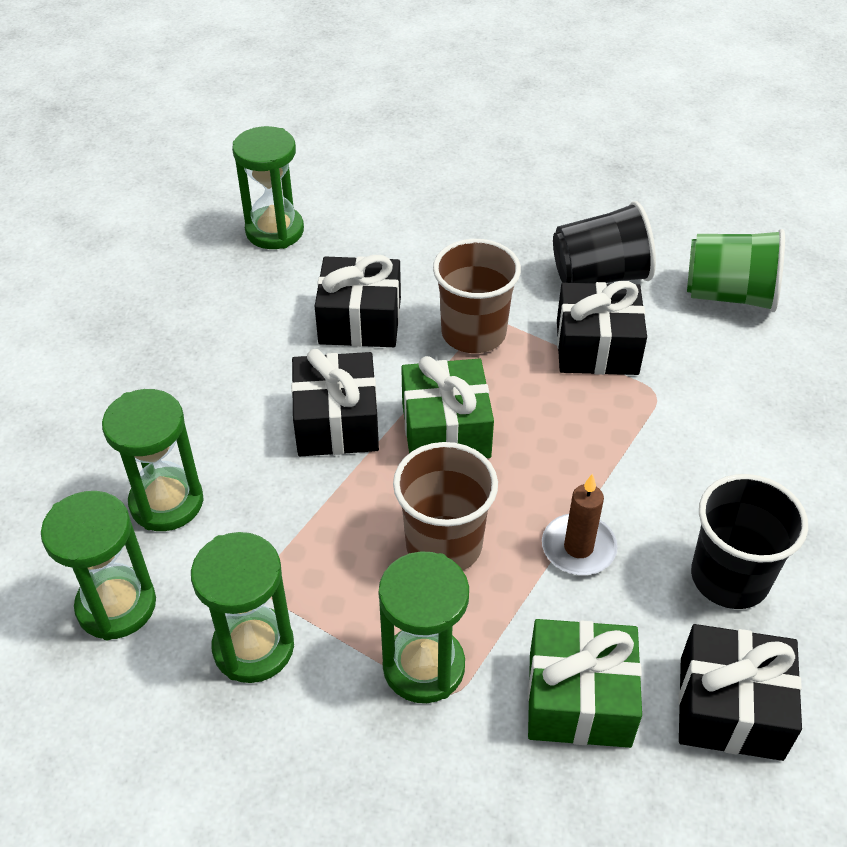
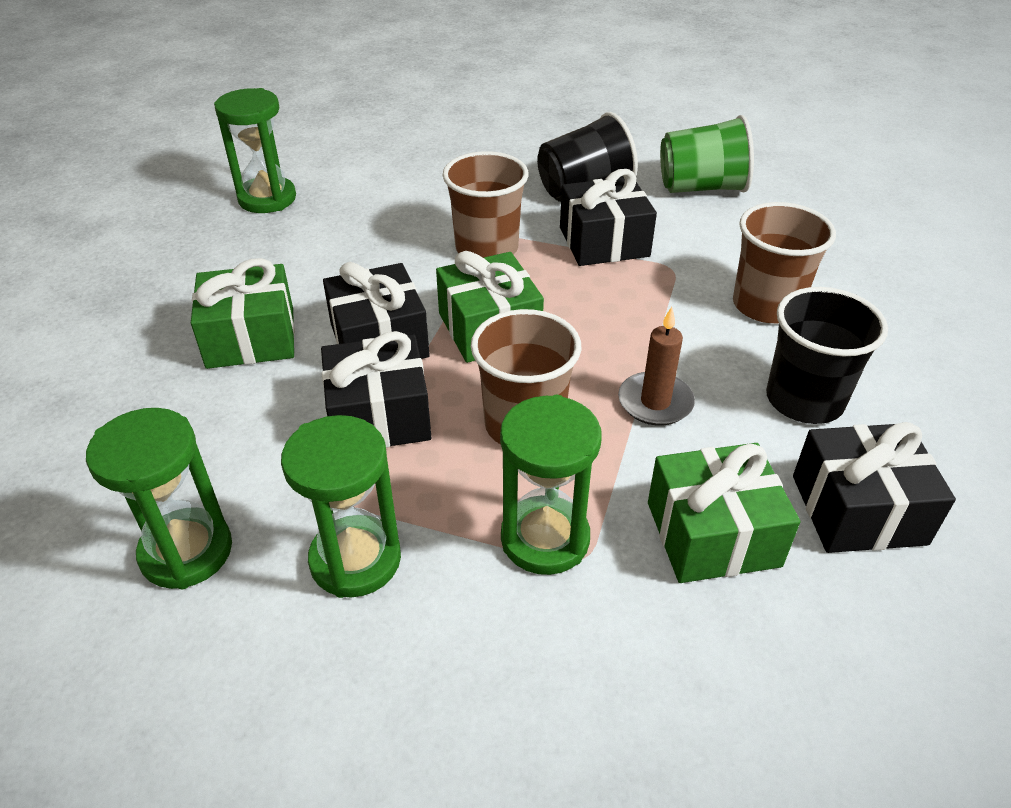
camera: 15 degrees left, 5 degrees down
(166, 502) = (218, 442): green hourglass -> none
(220, 395) = (251, 338): none -> green gift
(360, 320) = (374, 255): black gift -> black gift (379, 416)
(738, 459) = (766, 305): none -> brown cup

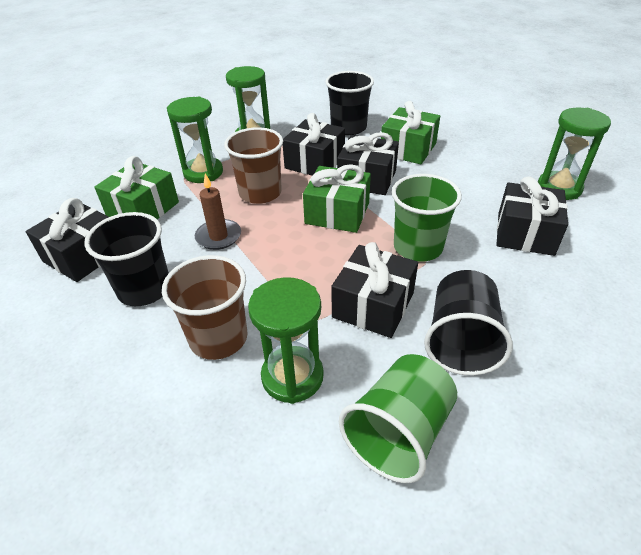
camera: 130 degrees right, 0 degrees up
(186, 552) = (300, 113): green hourglass -> green hourglass (292, 376)
(215, 438) = (348, 128): none -> black cup
(387, 198) = (525, 233): none -> black gift
(486, 248) = (418, 247): brown cup -> green cup

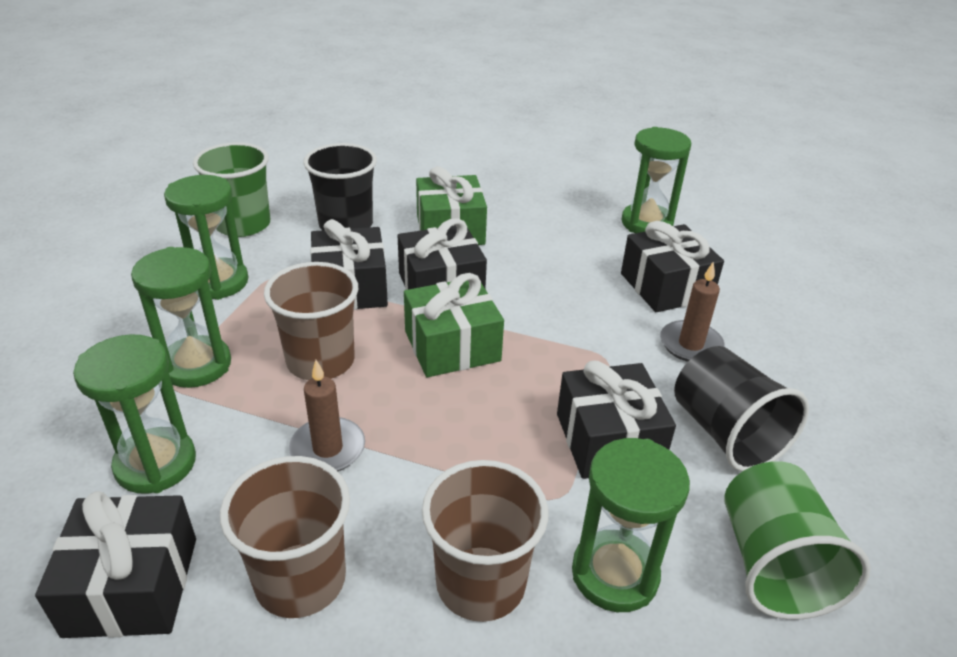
camera: 40 degrees left, 5 degrees down
(143, 209) = (156, 464): green gift -> green hourglass
(144, 289) = (300, 580): black cup -> brown cup
(418, 247) = (583, 348): green cup -> green cup (243, 225)
(500, 276) = (690, 344): none -> brown candle

